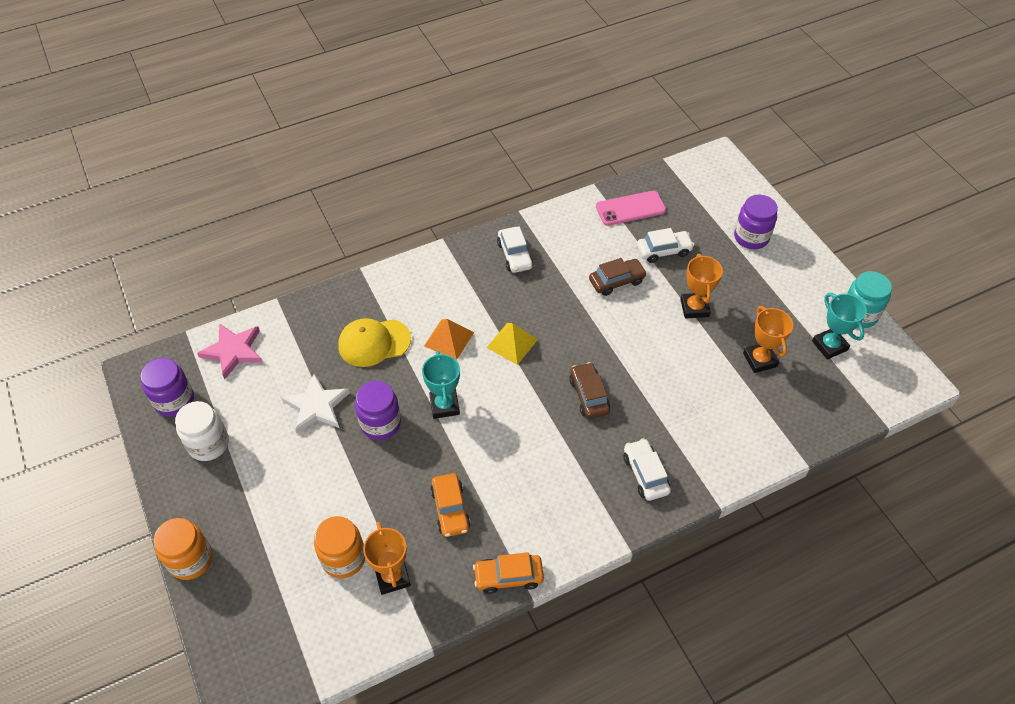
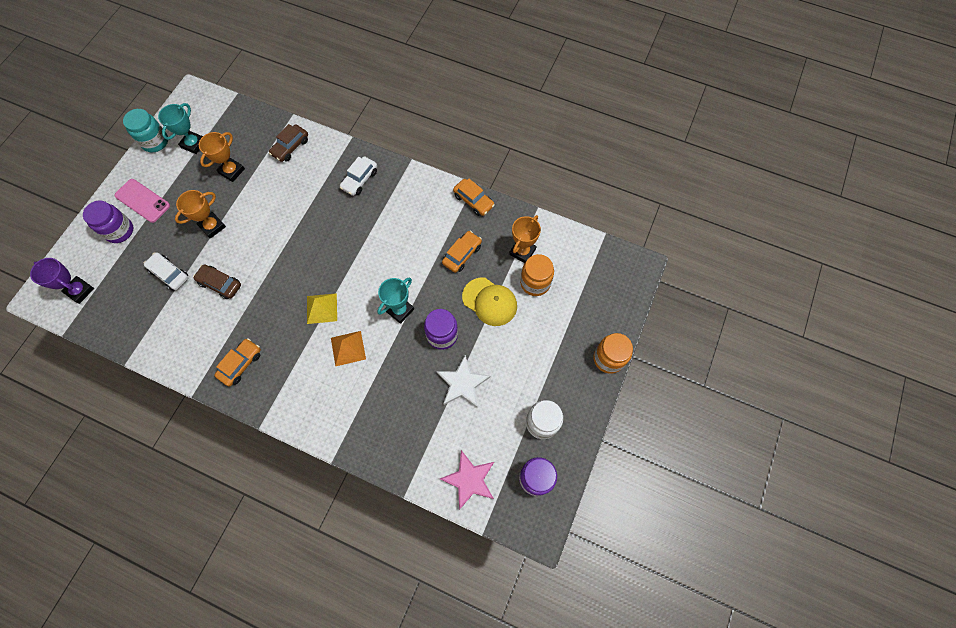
camera: 130 degrees left, 15 degrees up
(374, 342) = (388, 392): yellow cap -> yellow cap (490, 301)
(515, 255) = (241, 364): white car -> orange car
(589, 395) = (328, 239): brown car -> brown car (290, 147)
(630, 208) = (137, 321): pink phone -> pink phone (142, 201)
(701, 185) = (80, 291): none -> purple trophy

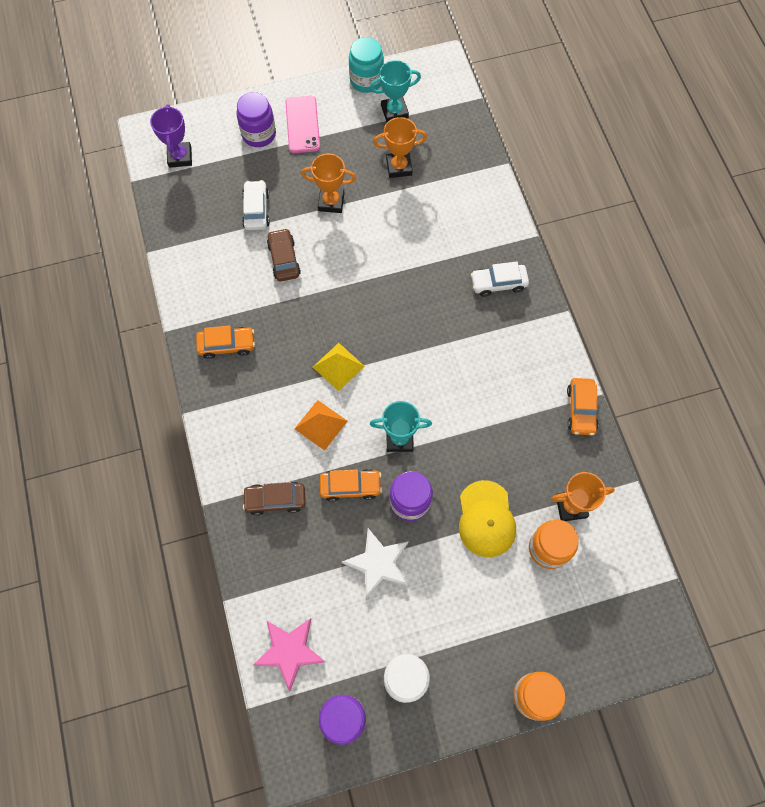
camera: 50 degrees right, 0 degrees up
(290, 147) = (471, 193): brown car -> brown car (275, 500)
(462, 254) = (511, 448): orange car -> orange car (350, 486)

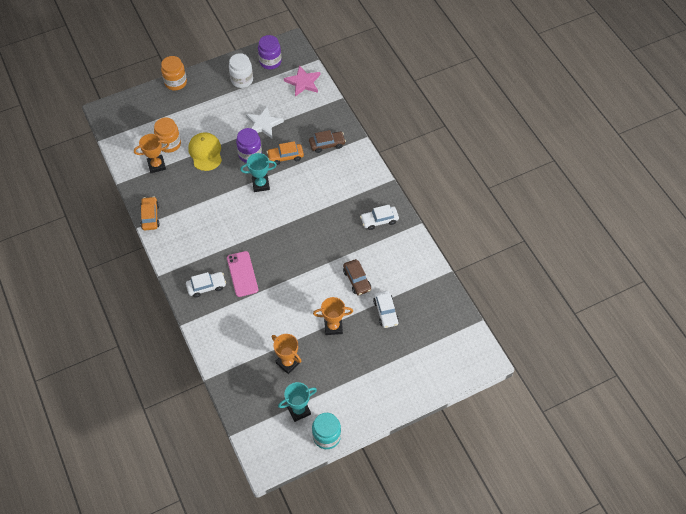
camera: 170 degrees right, 10 degrees down
(180, 157) = (454, 344): purple trophy -> none
(227, 345) = (379, 220): orange car -> white car
(259, 134) = (401, 373): purple jar -> none
(302, 125) = (369, 386): pink phone -> pink phone (242, 274)
(321, 425) = (309, 185): orange pyramid -> none
(338, 366) = (305, 218): yellow pyramid -> none
(399, 167) = (288, 362): orange trophy -> orange trophy turned 60 degrees clockwise

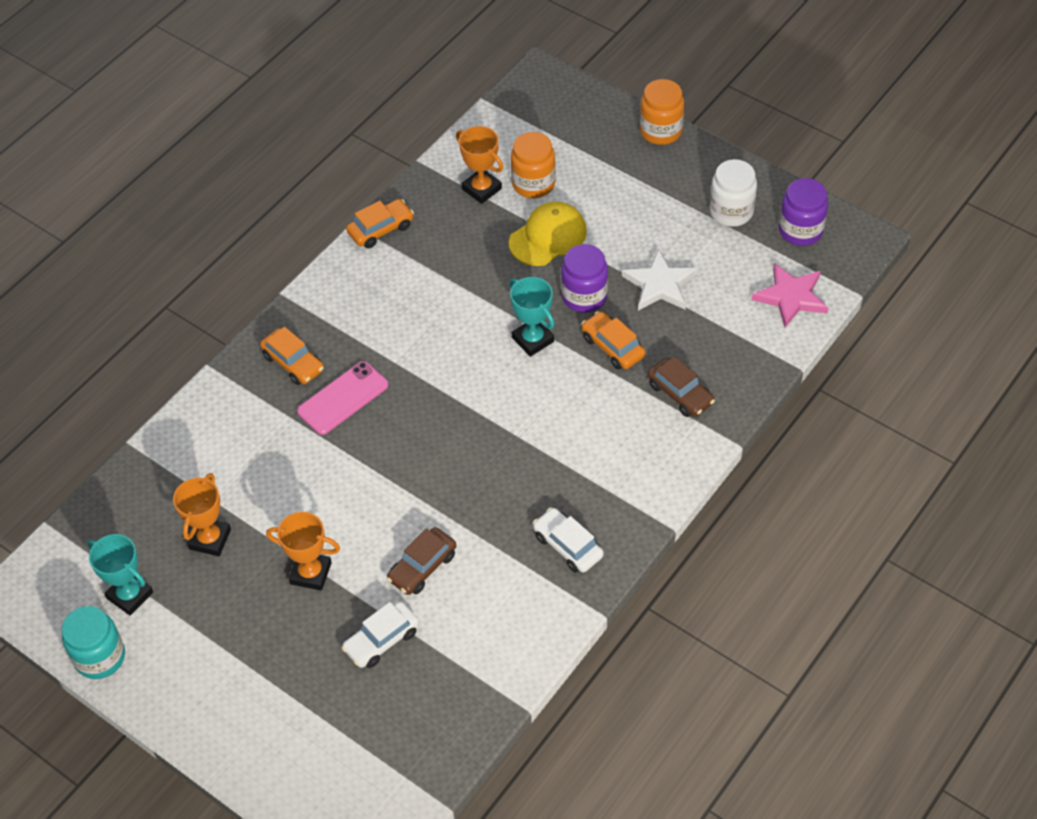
camera: 65 degrees right, 5 degrees down
(206, 286) = (293, 363): white car -> orange car
(333, 326) = (311, 573): orange trophy -> orange trophy turned 45 degrees counterclockwise

